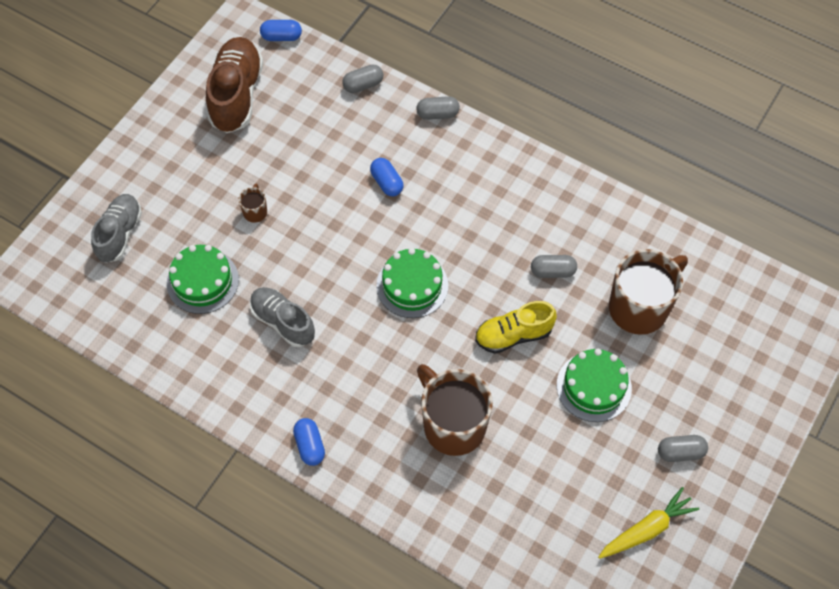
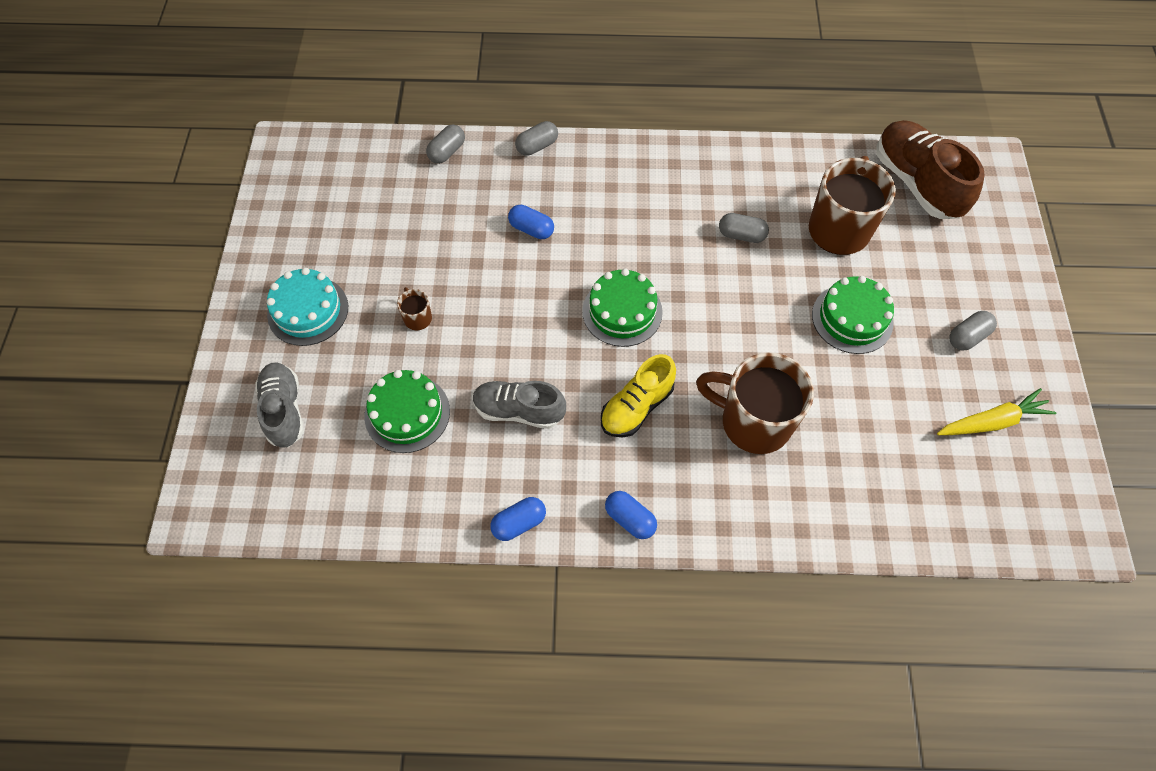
camera: 30 degrees left, 0 degrees up
(180, 165) = (308, 311): none -> turquoise cake
(236, 95) = (323, 217): brown shoe -> brown shoe (916, 183)
(281, 37) = (335, 143): blue capsule -> blue capsule (519, 523)
(513, 335) = (748, 309): yellow shoe -> yellow shoe (636, 407)
(552, 271) = (741, 235): grey capsule -> grey capsule turned 45 degrees clockwise
(646, 529) = (992, 422): yellow carrot -> yellow carrot turned 45 degrees clockwise

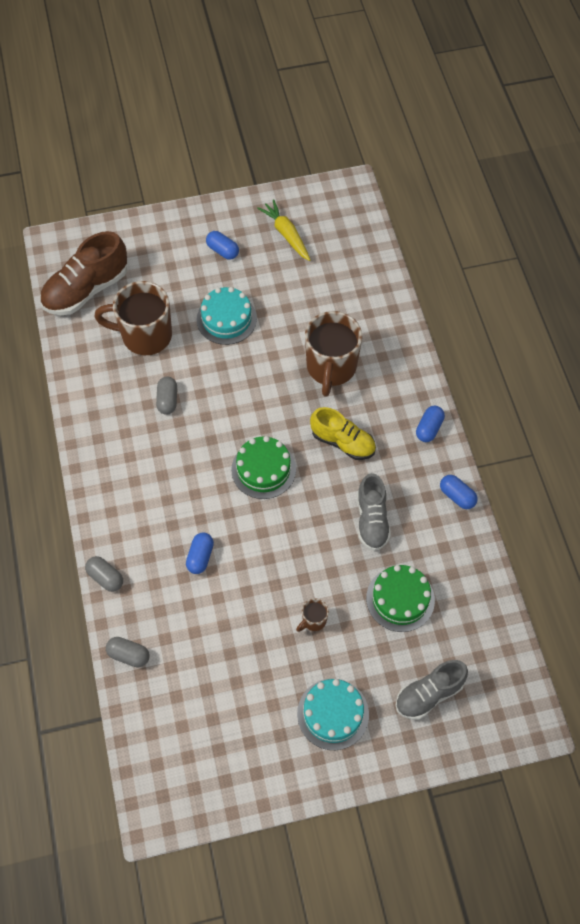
camera: 105 degrees left, 0 degrees up
(852, 318) = (226, 319): green cake -> turquoise cake
(967, 337) = (222, 251): grey capsule -> blue capsule

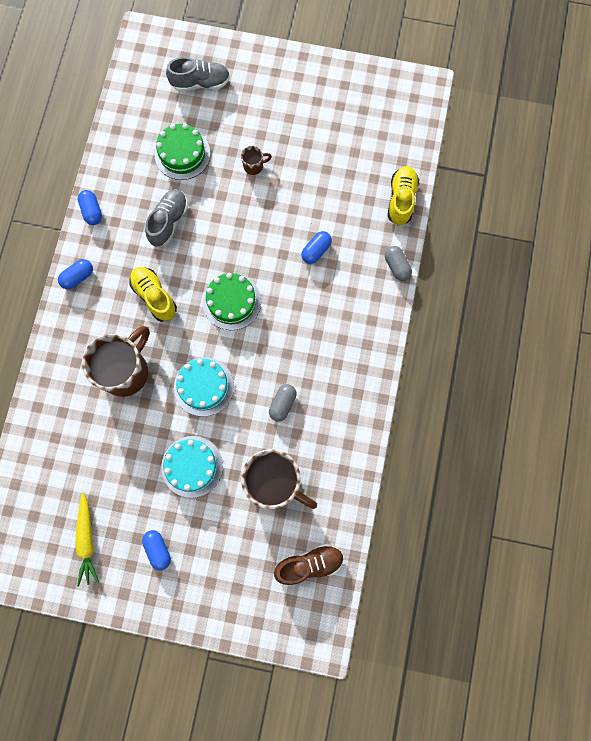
camera: 155 degrees left, 15 degrees up
(86, 290) = (309, 564): brown shoe -> brown shoe, size x0.66
(129, 655) = (401, 200): grey capsule -> yellow shoe
(333, 714) = (273, 99): turquoise cake -> turquoise cake (204, 386)

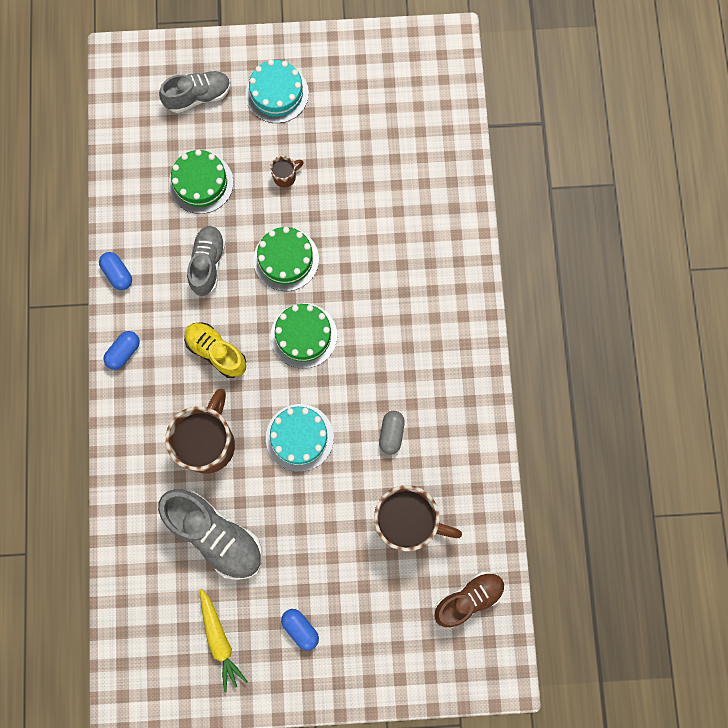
camera: 15 degrees left, 0 degrees up
(109, 450) = (215, 535): none -> grey shoe
(192, 466) = (311, 528): turquoise cake -> turquoise cake (277, 93)
(235, 234) = (286, 259): none -> green cake
(316, 251) = (381, 254): blue capsule -> none
(396, 266) = (474, 249): grey capsule -> none
(401, 200) = (458, 173): yellow shoe -> none

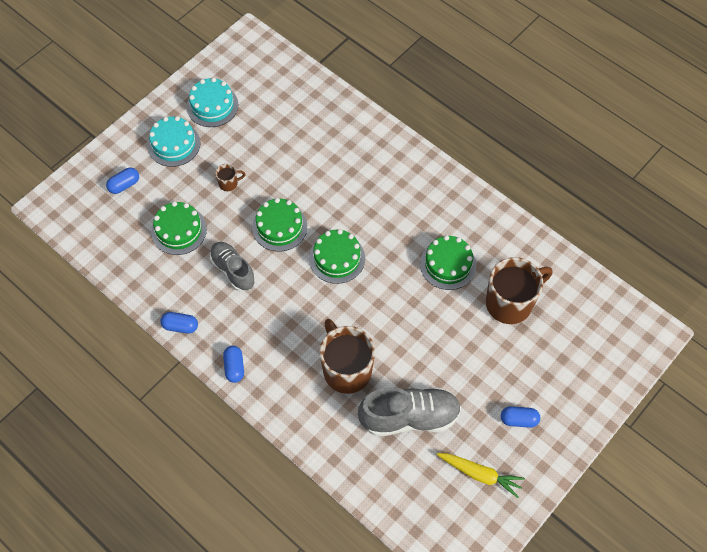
camera: 45 degrees left, 15 degrees down
(198, 96) = (124, 185): grey shoe -> blue capsule
(216, 352) = (293, 314): yellow shoe -> none
(285, 176) = (229, 183): brown mug -> brown mug turned 60 degrees clockwise
(299, 437) = (397, 315): turquoise cake -> turquoise cake (212, 105)
(391, 434) = (448, 264): grey capsule -> green cake
(468, 599) = (590, 311): brown shoe -> none

